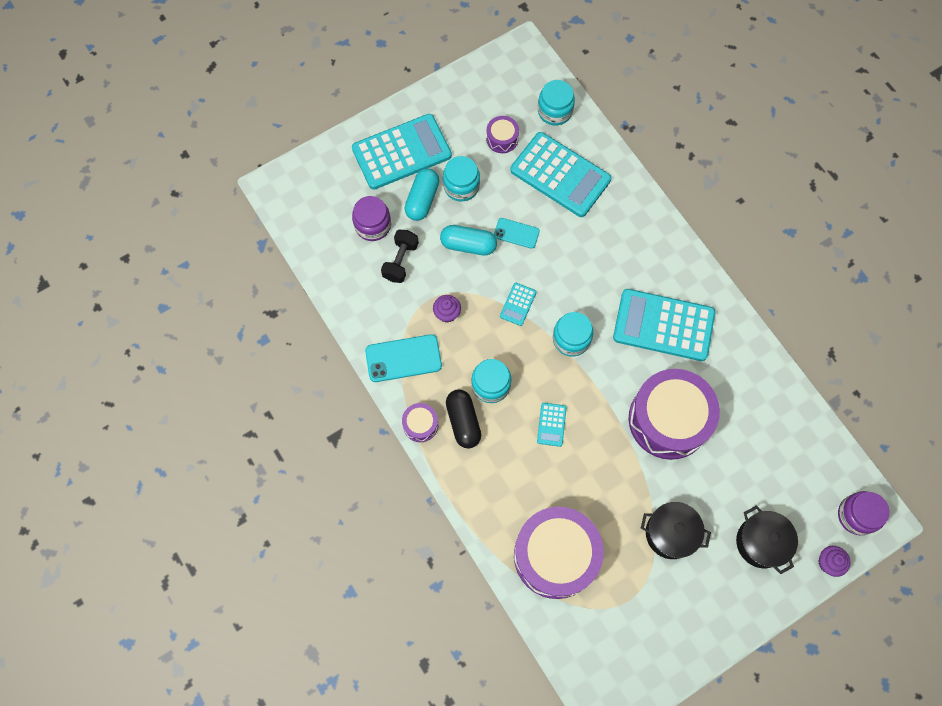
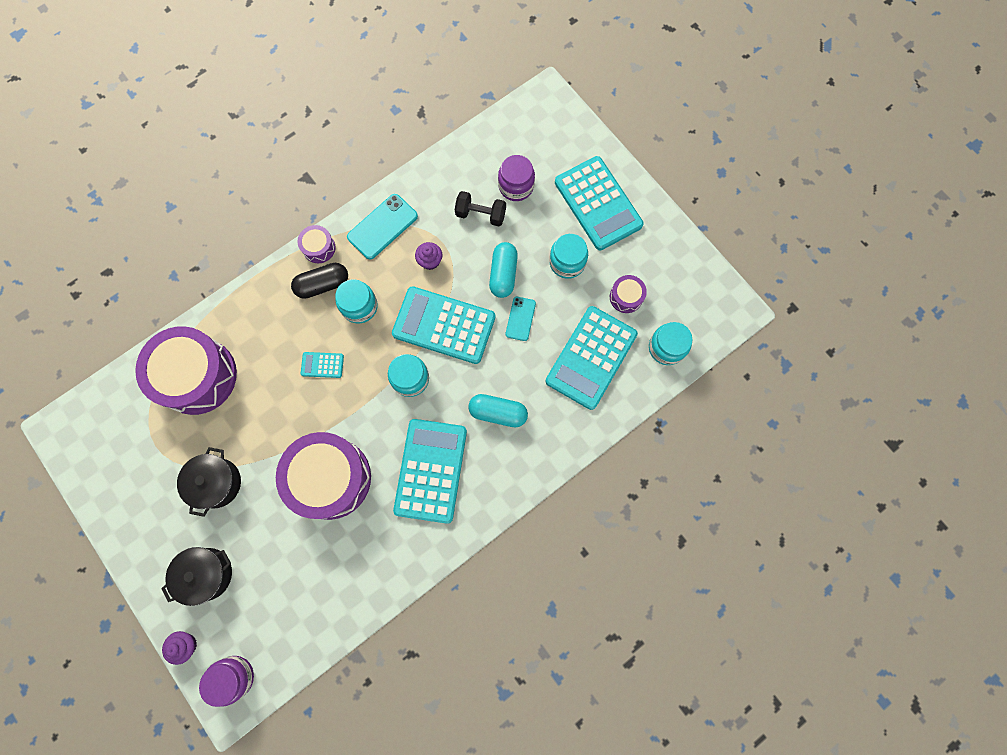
camera: 85 degrees right, 5 degrees up
(403, 358) = (382, 227): turquoise phone -> turquoise phone turned 60 degrees clockwise
(422, 200) = (548, 227): turquoise capsule -> turquoise capsule (498, 412)
(518, 304) = (444, 325): turquoise calculator -> turquoise calculator, size x2.31

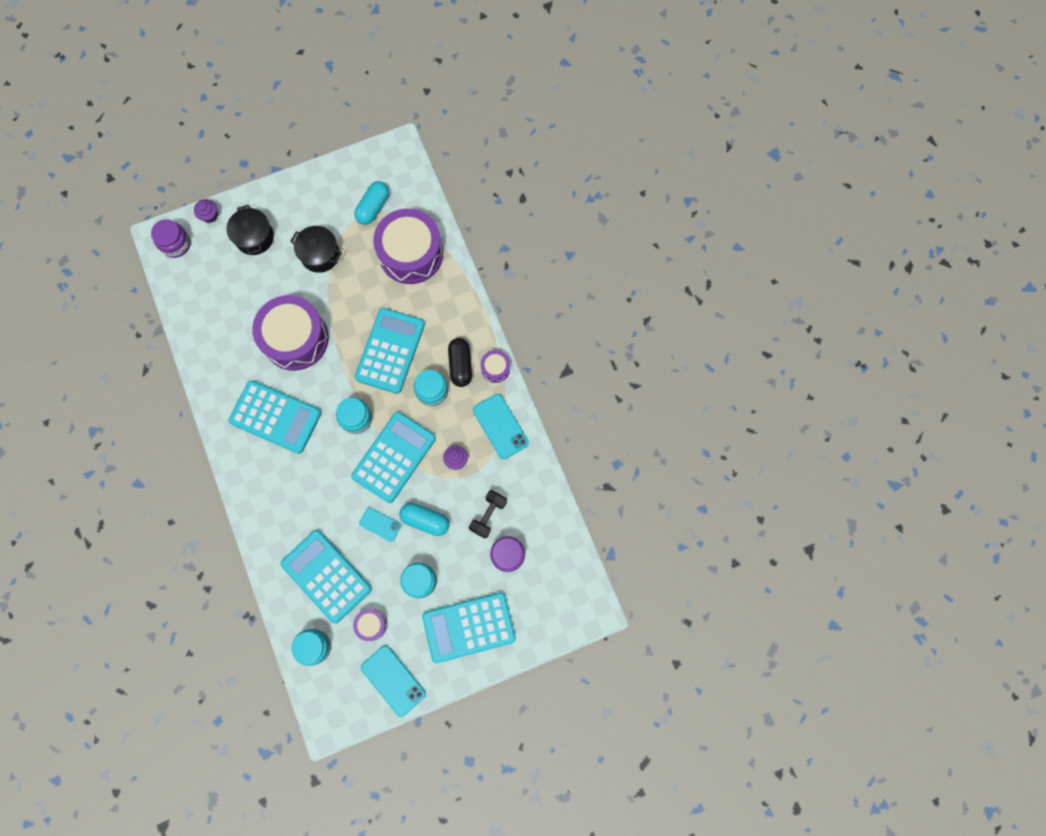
camera: 105 degrees right, 0 degrees up
(322, 365) = (390, 351): turquoise calculator -> turquoise calculator, size x2.31
(498, 412) = (304, 483): turquoise capsule -> turquoise capsule (373, 207)
(673, 260) = (393, 680): none -> turquoise phone

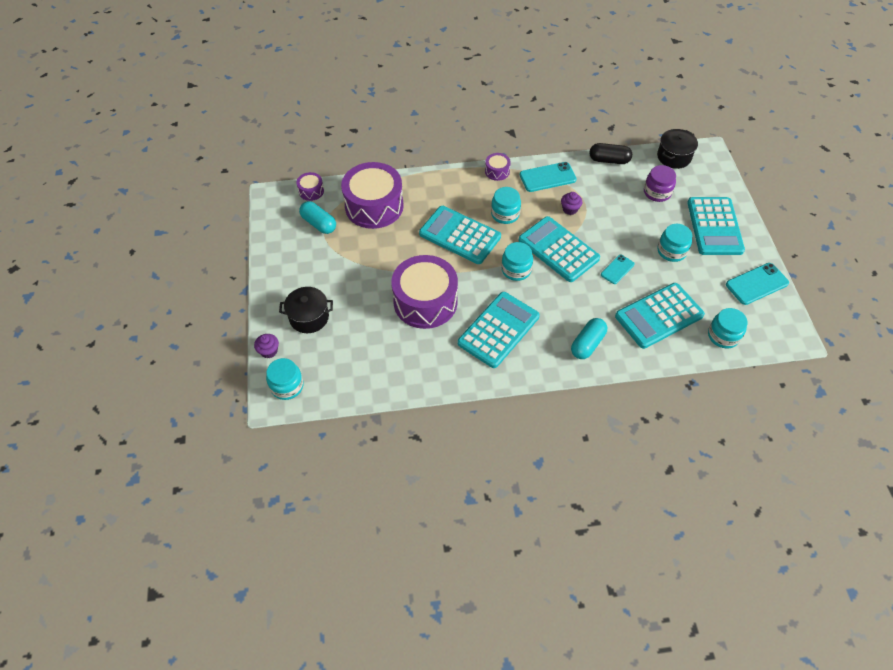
camera: 75 degrees left, 20 degrees down
(176, 244) = (287, 386): purple jar -> turquoise jar
(320, 255) = (348, 269): black pot -> black pot (674, 157)
(371, 625) = (707, 291): purple drum -> purple drum (311, 191)
(425, 520) = (619, 238): turquoise capsule -> turquoise capsule (587, 344)
(460, 365) = (487, 192): black capsule -> black capsule (609, 160)
(488, 515) = (622, 198): black dumbbell -> none

